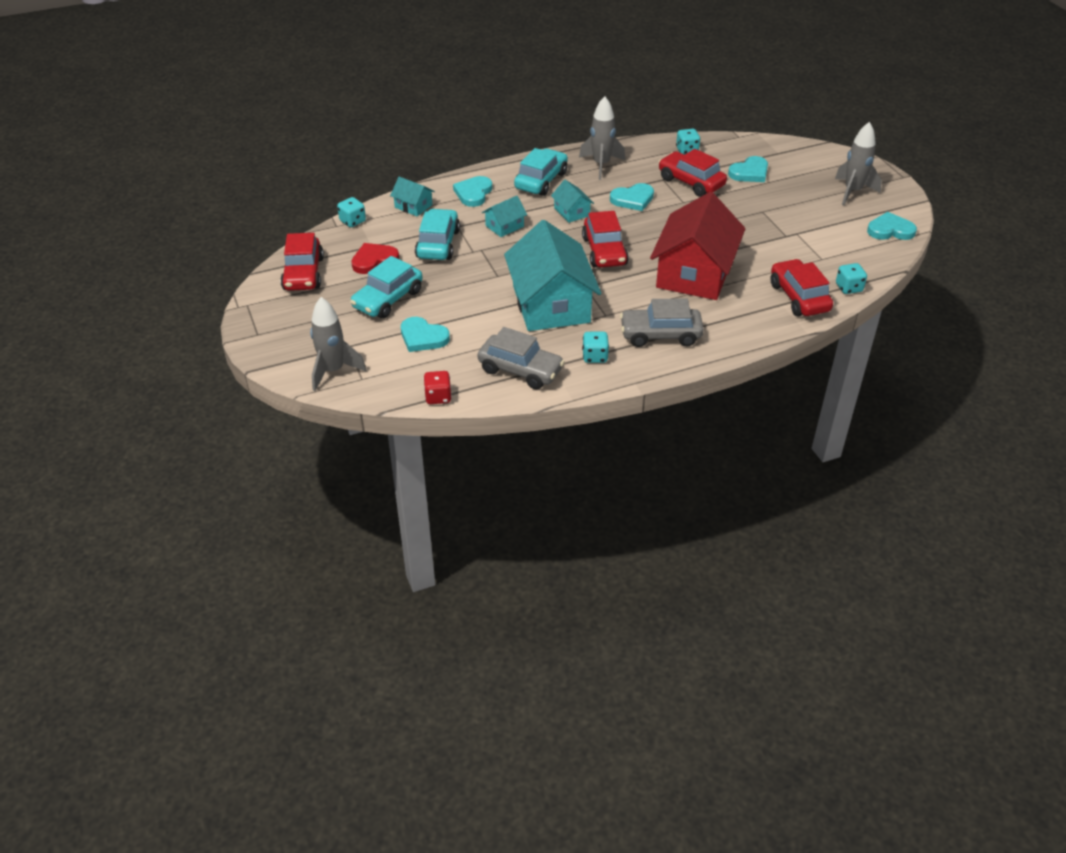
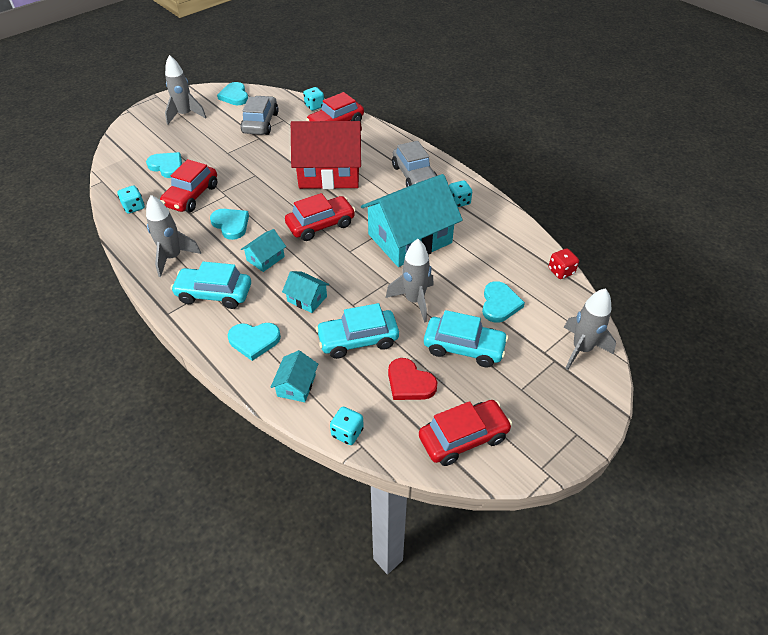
camera: 110 degrees left, 5 degrees up
(462, 285) = (414, 301): none -> grey rocket
(520, 370) = (499, 235): grey car -> grey car (260, 123)

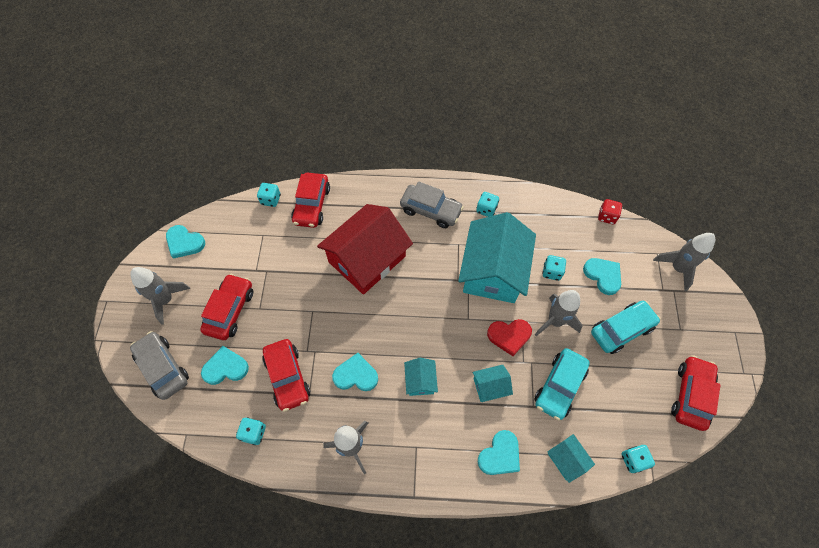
camera: 45 degrees left, 15 degrees up
(214, 294) = (424, 446): turquoise car -> none
(260, 123) = (247, 254): grey car -> grey car (163, 368)
(321, 225) = (421, 314): red car -> red car (230, 310)
(409, 383) = (623, 387): red heart -> red heart (509, 336)
(457, 271) = (551, 272): none -> turquoise dice

